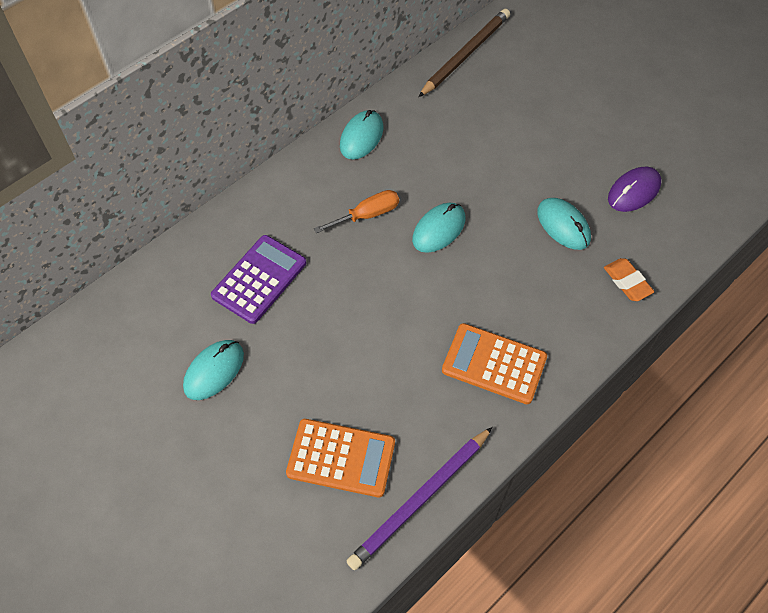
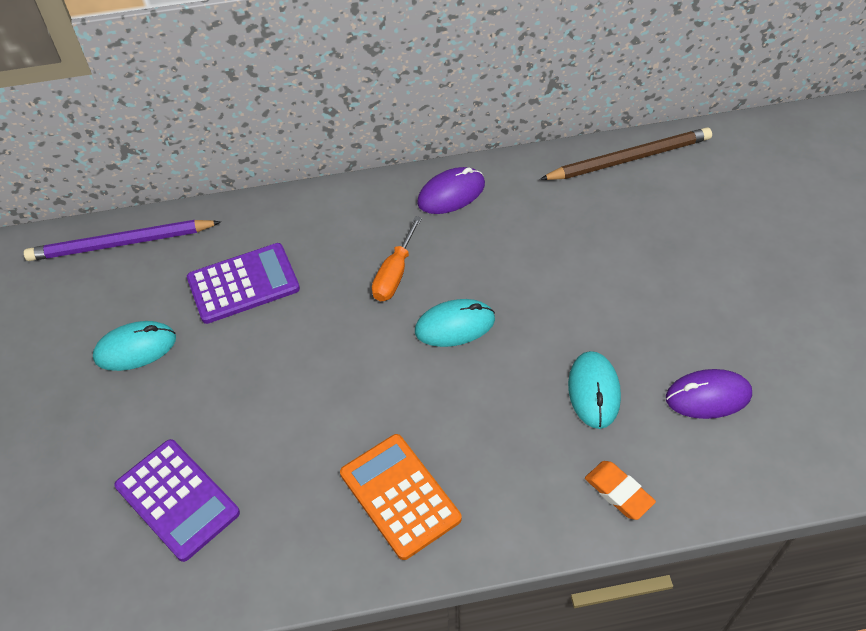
camera: 35 degrees right, 5 degrees down
(341, 458) = (177, 499): orange calculator -> purple calculator
(361, 137) = (451, 194): turquoise mouse -> purple mouse
(367, 215) = (394, 274): orange screwdriver -> orange screwdriver turned 105 degrees clockwise
(420, 499) = (216, 588): purple pencil -> purple pencil (121, 243)
(627, 282) = (618, 492): orange eraser -> orange eraser turned 45 degrees counterclockwise

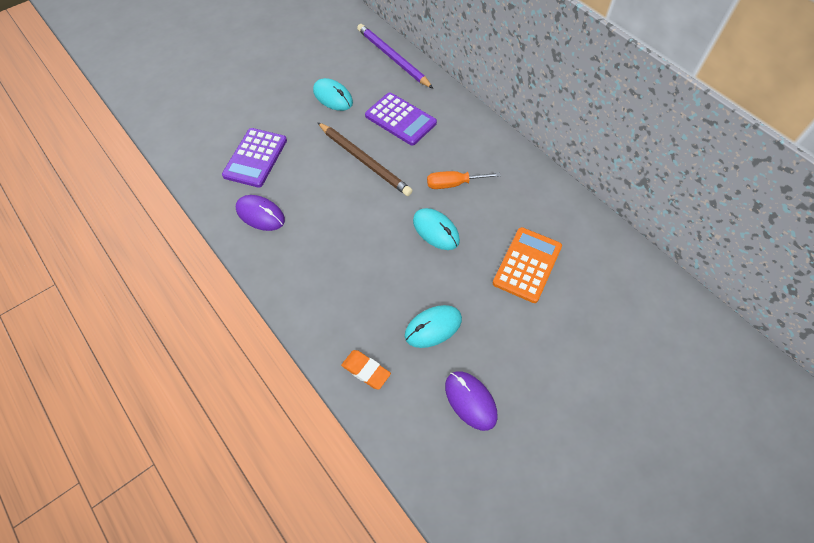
camera: 60 degrees right, 5 degrees up
(400, 496) = (305, 254): orange calculator -> orange calculator (527, 265)
(451, 194) = (535, 185): purple mouse -> purple mouse (260, 214)
(618, 492) = (366, 371): orange eraser -> orange eraser turned 75 degrees counterclockwise
(629, 158) = (646, 274): brown pencil -> brown pencil (364, 161)

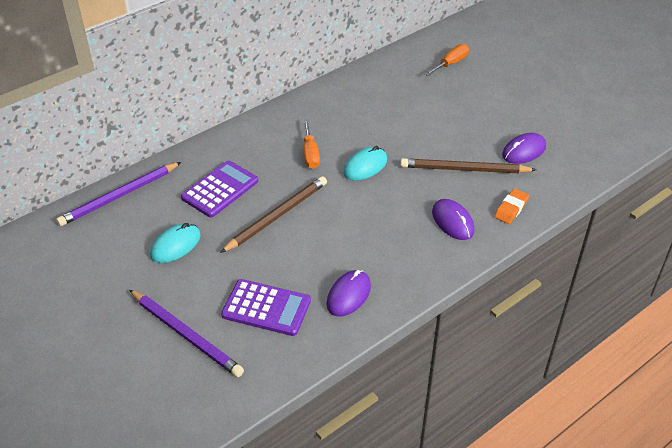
camera: 90 degrees left, 15 degrees down
(237, 111) = (186, 335): none -> purple pencil
(348, 307) = (452, 221): none -> purple mouse
(433, 327) = (464, 169): turquoise mouse -> brown pencil
(527, 265) = (398, 115): orange calculator -> none
(647, 331) = (451, 63): none -> orange screwdriver

